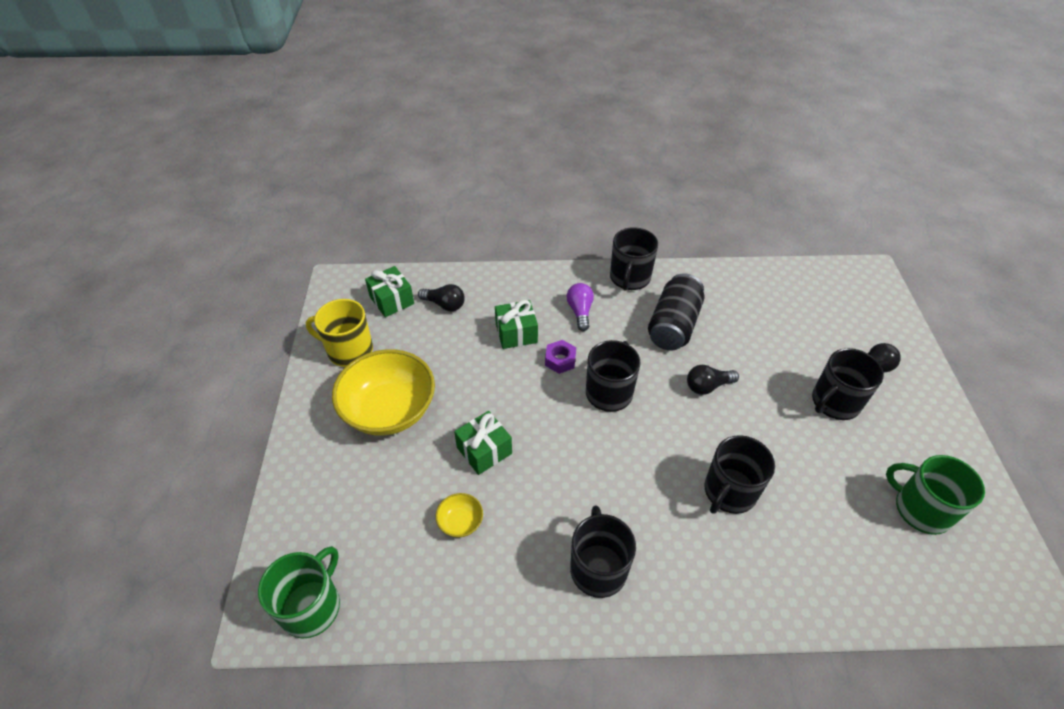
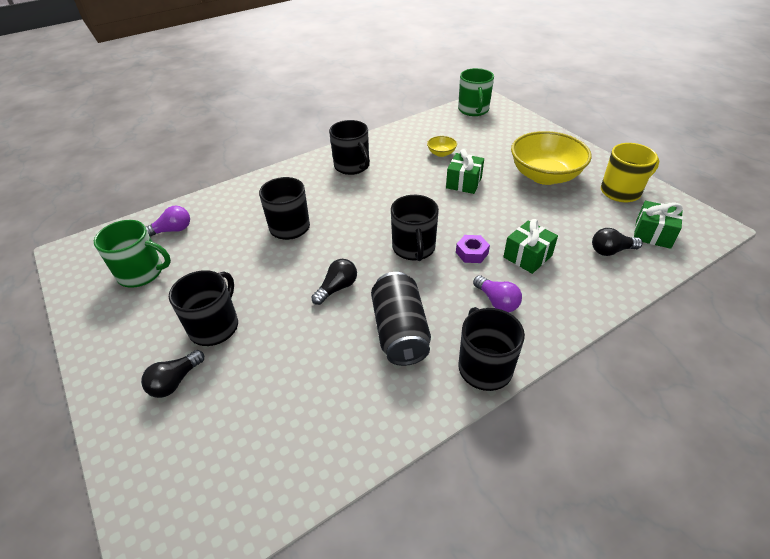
camera: 150 degrees right, 5 degrees down
(888, 568) = (172, 230): none -> purple light bulb

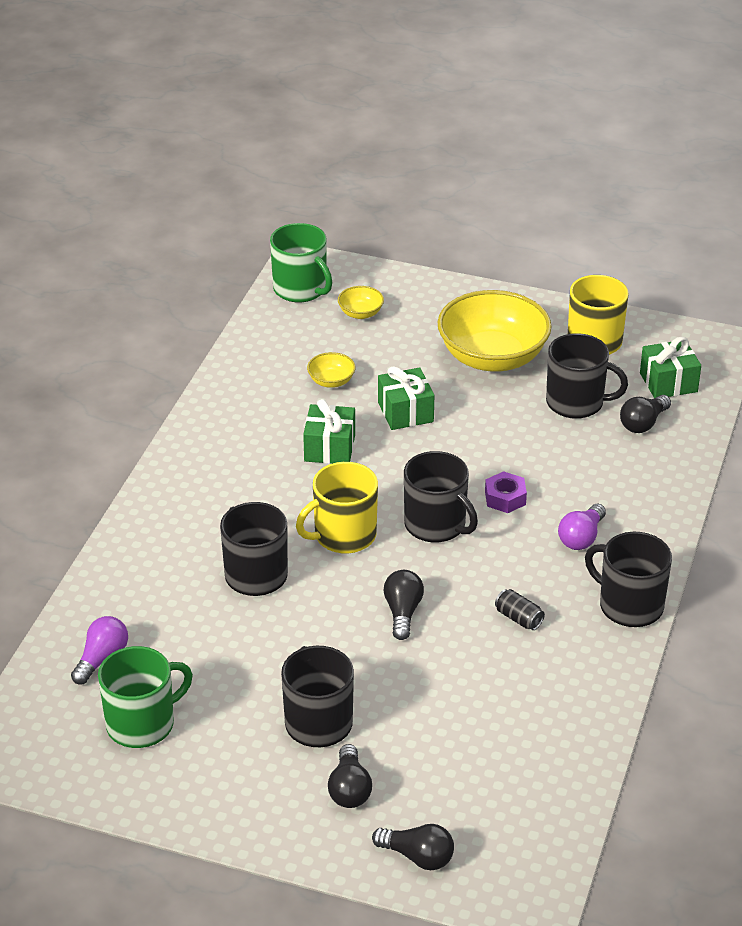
camera: 40 degrees left, 5 degrees down
(147, 462) = (417, 856): none -> black light bulb
(352, 166) = (232, 455): black mug -> black mug (576, 402)
(357, 229) = (343, 535): none -> yellow mug
(400, 331) = (518, 618): black can -> black can, size x0.43
(492, 130) = (360, 313): none -> yellow bowl
(497, 301) = (581, 537): purple light bulb -> purple light bulb turned 105 degrees clockwise
(527, 256) = (566, 472): green gift -> green gift (329, 448)

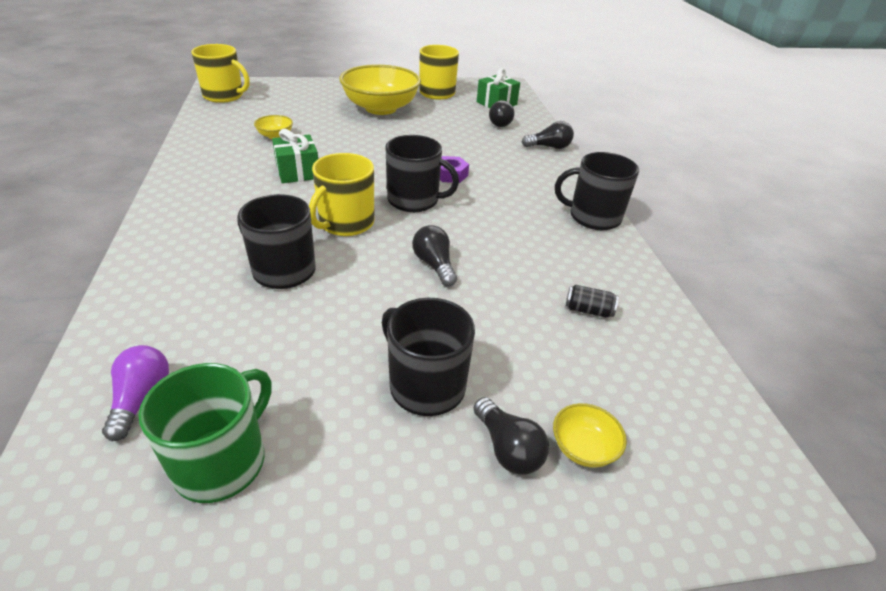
camera: 30 degrees left, 0 degrees up
(301, 289) = (224, 96): green mug -> yellow mug
(360, 313) = (275, 101): yellow bowl -> yellow bowl (583, 448)
(405, 412) = (342, 143): green gift -> none
(417, 856) = (636, 501): black light bulb -> black light bulb (549, 147)
(518, 618) = (527, 245): black can -> black can (588, 310)
(576, 402) = (452, 120): black mug -> none
(581, 537) = (522, 185): purple light bulb -> none

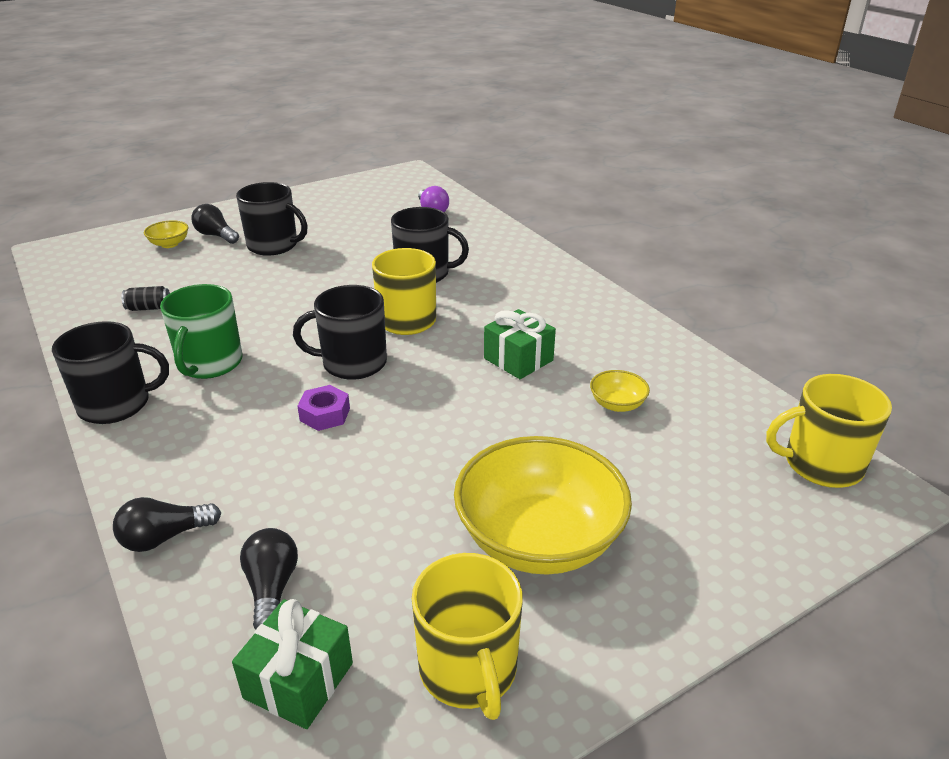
camera: 160 degrees right, 5 degrees down
(222, 461) = (366, 205): green mug -> green mug (209, 363)
(434, 265) = (298, 307): black light bulb -> none

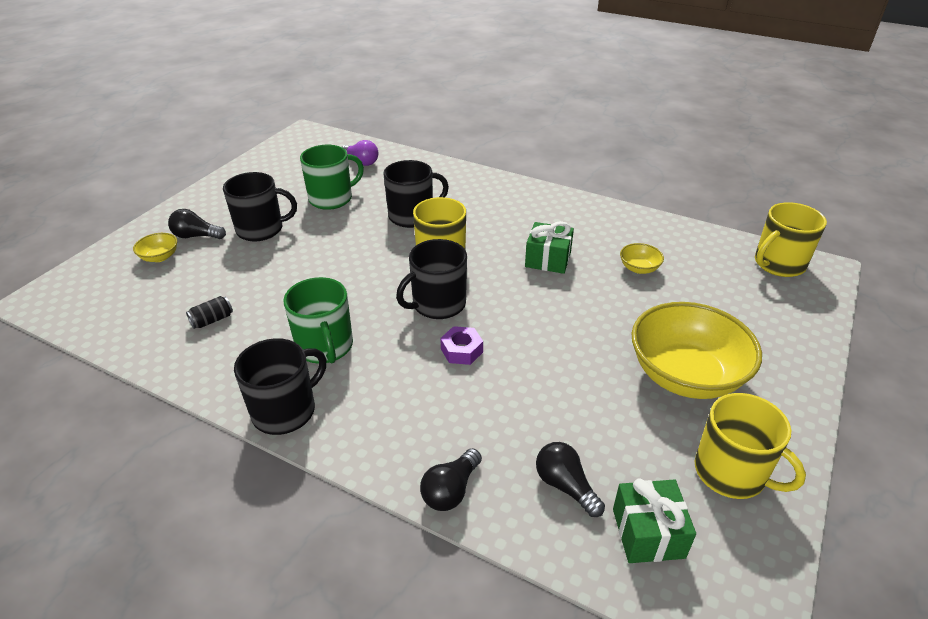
camera: 30 degrees left, 5 degrees up
(366, 236) = (332, 198): none -> green mug

